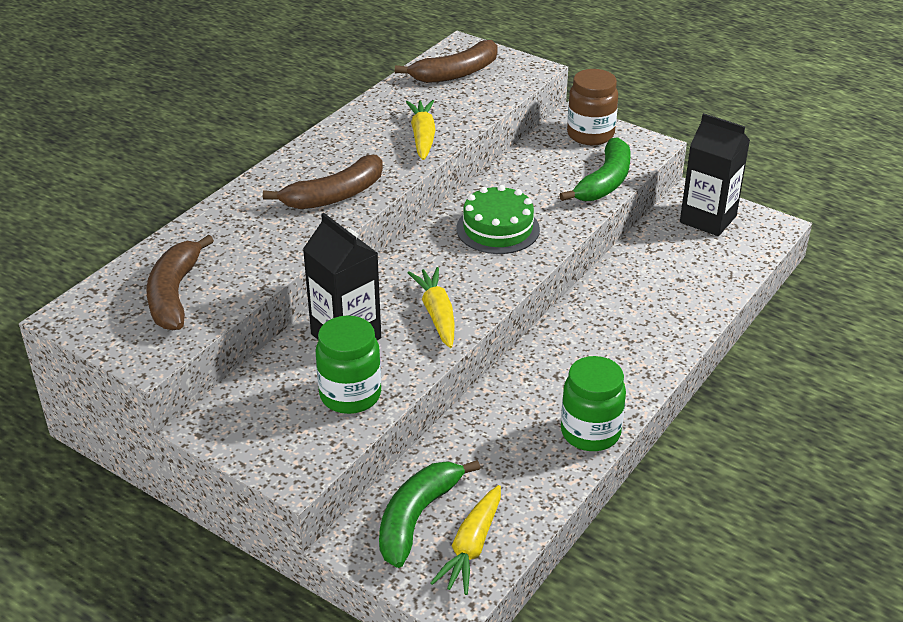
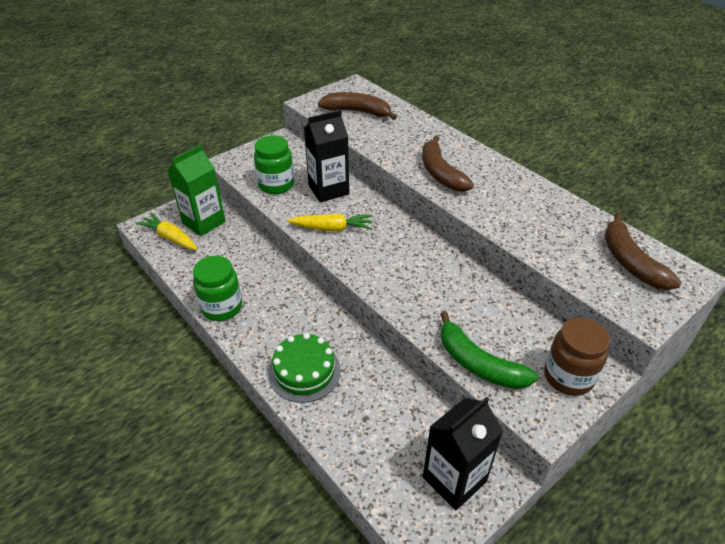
camera: 105 degrees right, 5 degrees up
(417, 517) = (204, 222): green banana -> green carton
(422, 137) = (515, 224): yellow carrot -> none
(498, 229) = (421, 277): green cake -> green cake (304, 371)

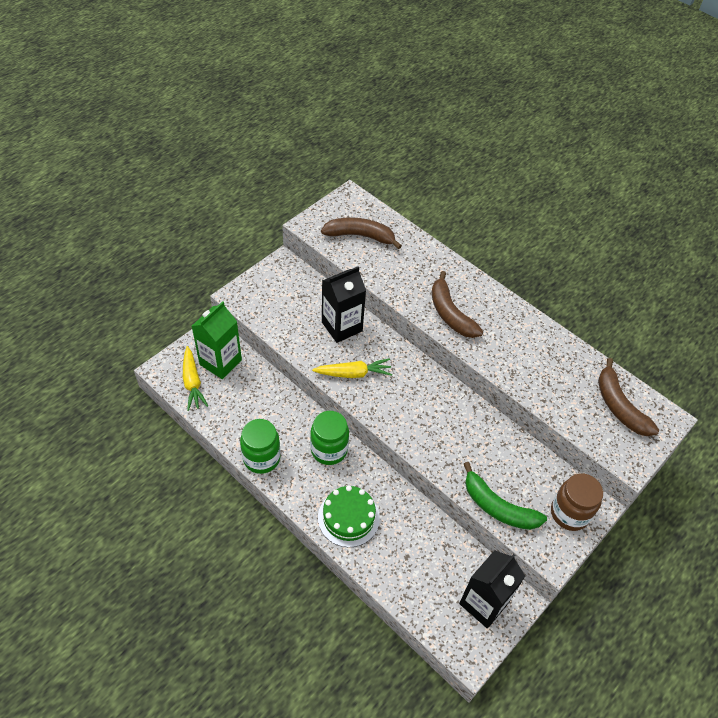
camera: 10 degrees left, 10 degrees up
(170, 237) = (192, 383): yellow carrot -> yellow carrot turned 135 degrees counterclockwise
(276, 185) = (290, 323): green jar -> green jar (329, 450)

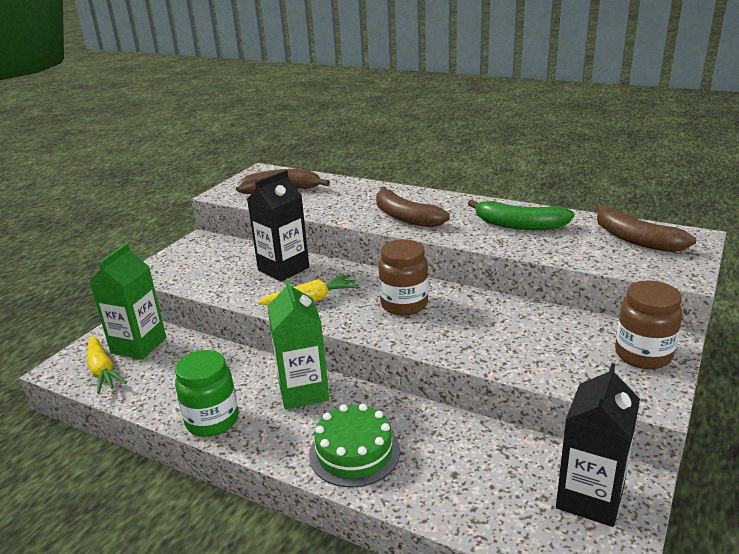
camera: 10 degrees left, 25 degrees down
(329, 450) = (303, 391): green jar -> green carton
(421, 402) = (404, 304): none -> brown jar
(498, 507) = (550, 370): green banana -> green banana (519, 225)

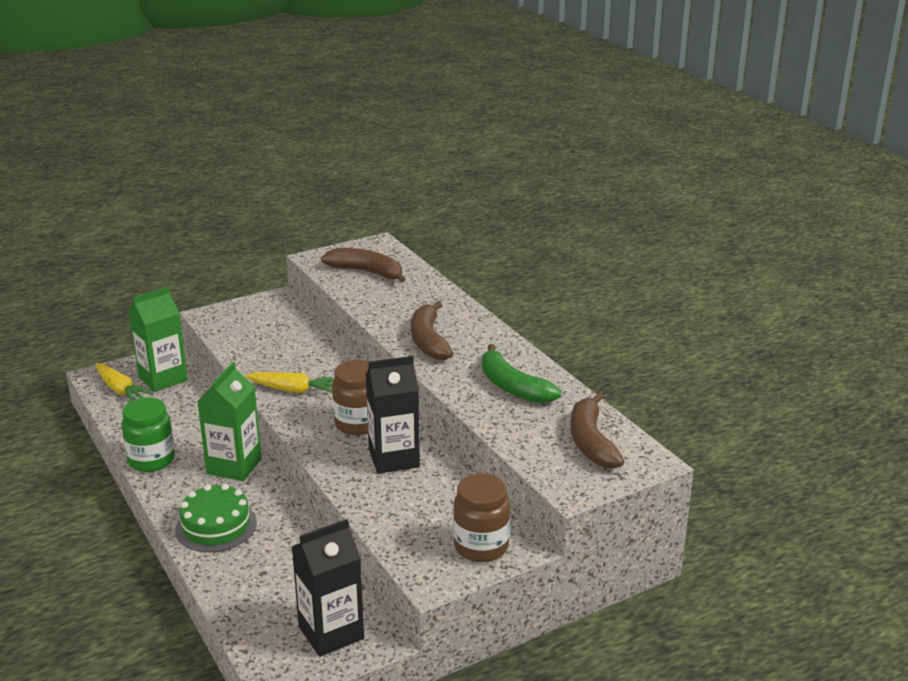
camera: 30 degrees right, 0 degrees up
(103, 371) = (120, 390): yellow carrot -> yellow carrot turned 45 degrees counterclockwise
(283, 269) = (308, 353): black carton -> black carton (394, 458)

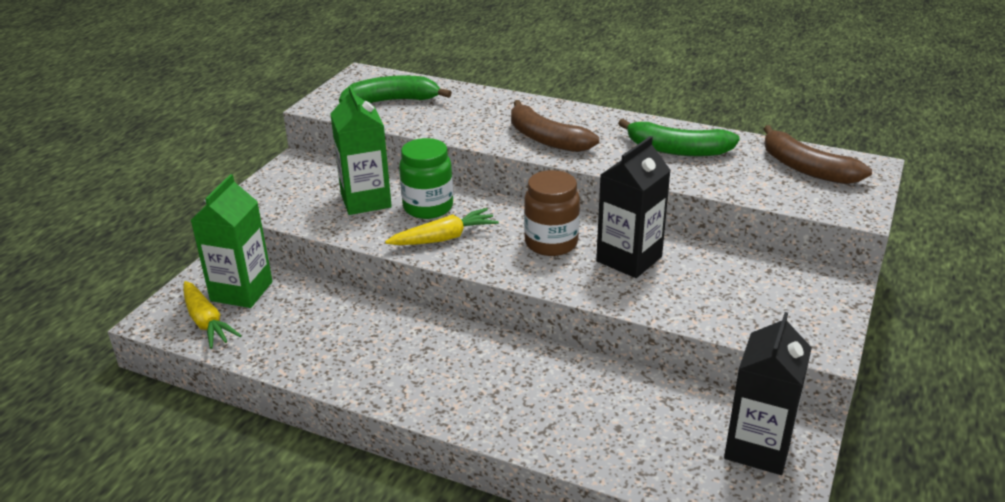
camera: 35 degrees left, 5 degrees up
(120, 390) = (206, 322): yellow carrot -> yellow carrot turned 45 degrees clockwise
(151, 460) = (347, 376): green jar -> green jar (428, 207)
(216, 526) = (510, 407): green cake -> none
(234, 466) = (443, 342): green carton -> green carton (366, 200)
(367, 272) = (392, 101): brown banana -> green banana
(481, 547) = (813, 299): brown jar -> none

